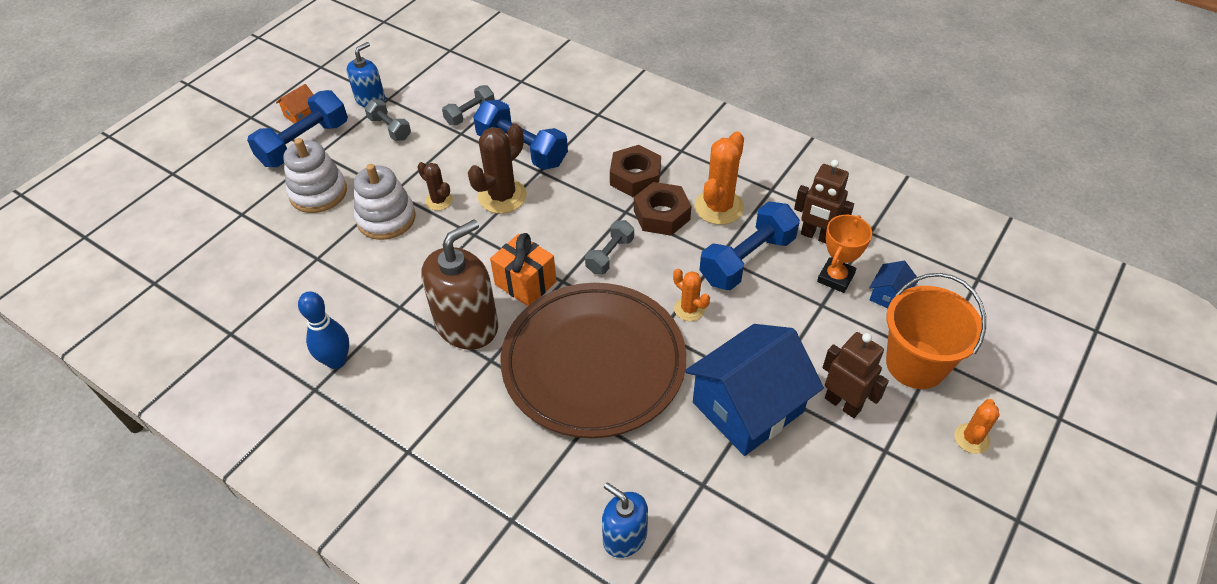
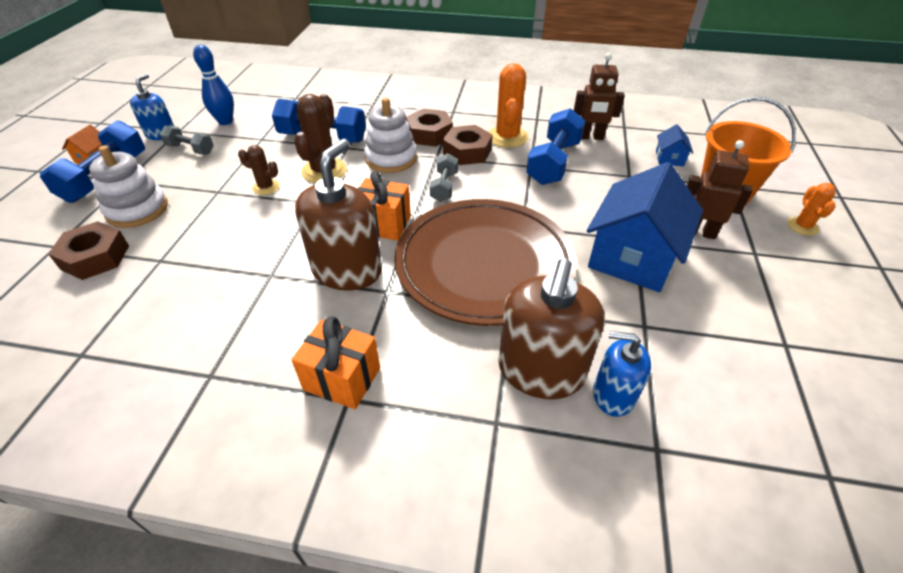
camera: 25 degrees left, 5 degrees down
(269, 237) = (95, 257): none -> brown nut
(336, 361) = (223, 341): blue bowling pin -> blue bowling pin (225, 121)
(386, 218) = (220, 212): white stacking toy -> white stacking toy (391, 159)
(411, 431) = (342, 379): none -> orange gift
(470, 114) = (262, 125): grey dumbbell -> none
(577, 490) = (541, 371): none -> brown soap dispenser
(689, 309) = (534, 205): orange cactus -> none
(835, 278) = (624, 157): orange trophy -> none

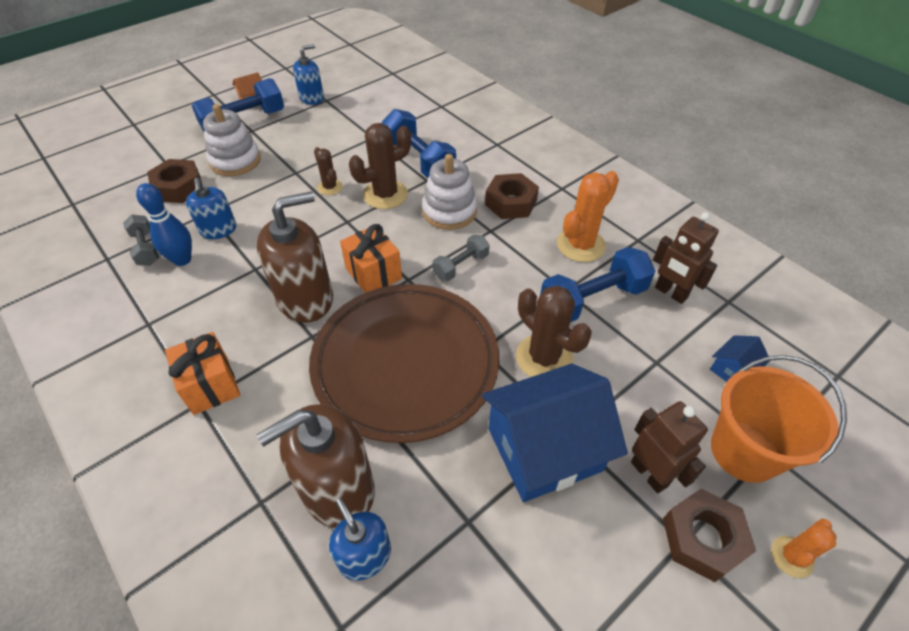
camera: 40 degrees right, 5 degrees up
(190, 149) = (316, 123): grey dumbbell -> grey dumbbell (146, 248)
(190, 267) = (218, 230): none -> blue soap dispenser
(225, 121) = (365, 107): blue bowling pin -> blue bowling pin (182, 260)
(467, 152) = (523, 240): brown nut -> brown nut (702, 538)
(567, 209) = (544, 357): none -> brown cactus

